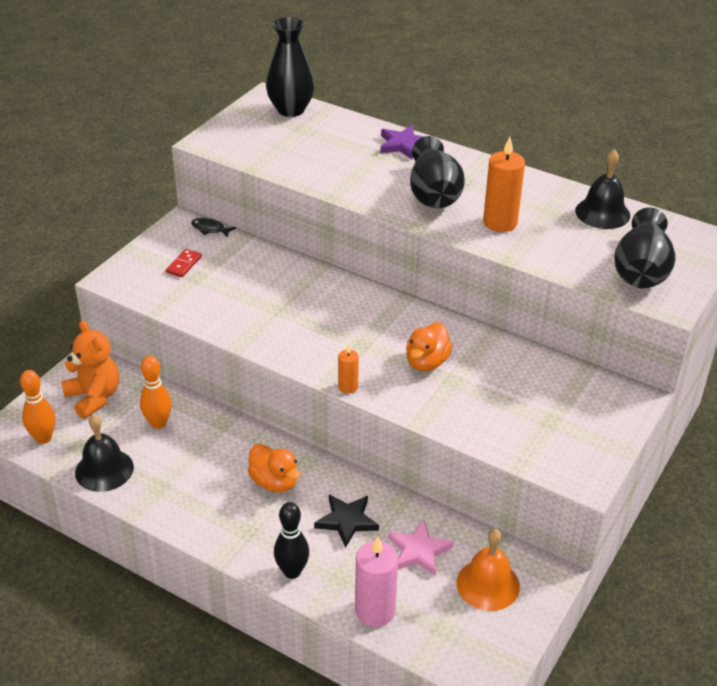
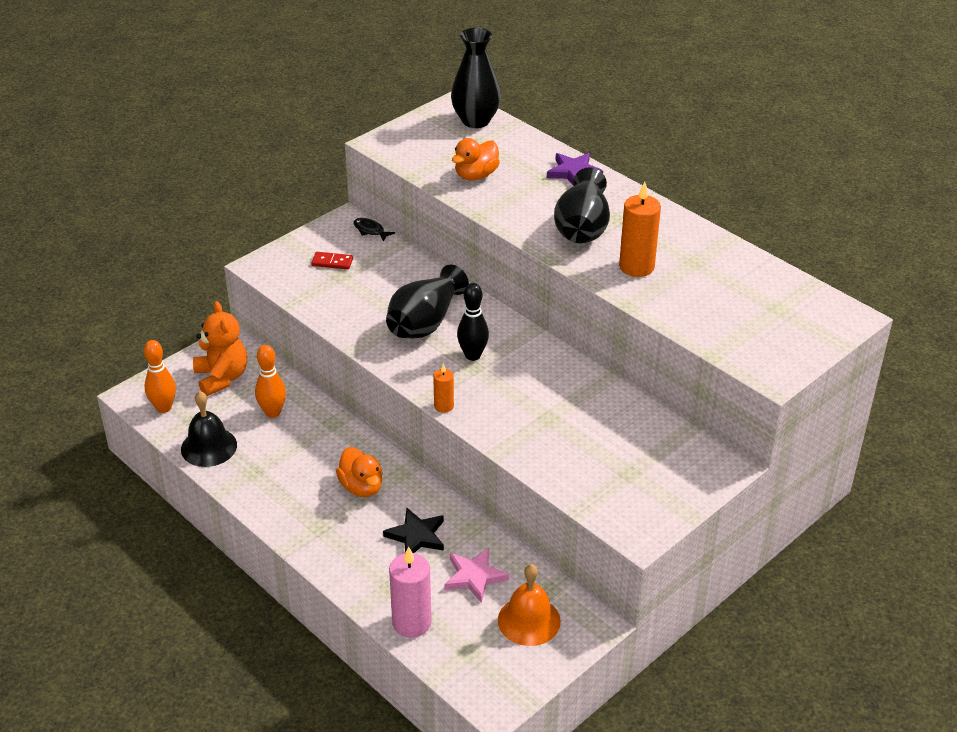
camera: 15 degrees right, 0 degrees up
(184, 265) = (332, 262): red domino -> red domino turned 60 degrees clockwise
(292, 571) = (348, 572): black bowling pin -> black bowling pin (473, 355)
(427, 362) = (530, 395): orange duck -> orange duck (476, 175)
(602, 213) = (748, 272): black bell -> none
(641, 271) = (759, 337): black vase -> black vase (425, 322)

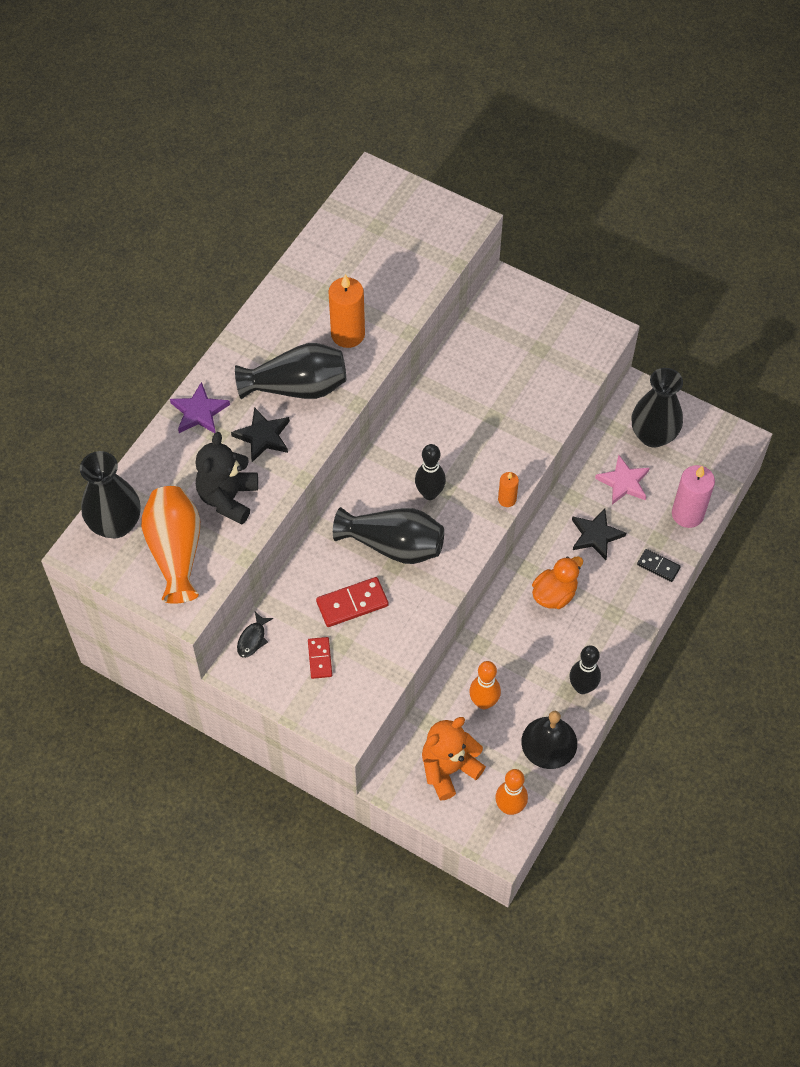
camera: 105 degrees left, 20 degrees up
(251, 483) = (582, 687): none -> black bowling pin
(357, 578) = (658, 566): none -> black domino
(376, 288) = (352, 603): none -> red domino
(435, 144) = (176, 551): none -> orange vase
(476, 175) = (228, 498): orange duck -> black teddy bear
(529, 620) = (653, 435): orange bell -> black vase
(533, 201) = (263, 436): none -> black star

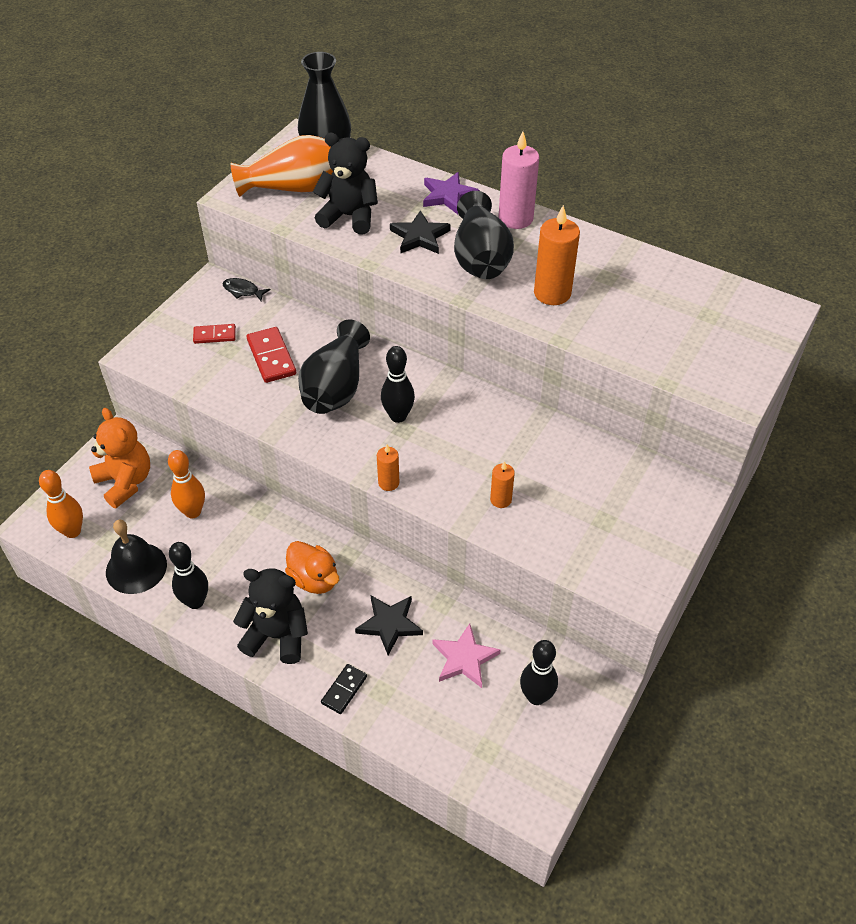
camera: 90 degrees right, 10 degrees down
(522, 418) = (500, 500): none -> orange candle
(612, 619) = (277, 636): none -> black teddy bear
(653, 435) = (536, 697): black vase -> black bowling pin
(687, 514) = (418, 729): pink candle -> pink candle (515, 218)

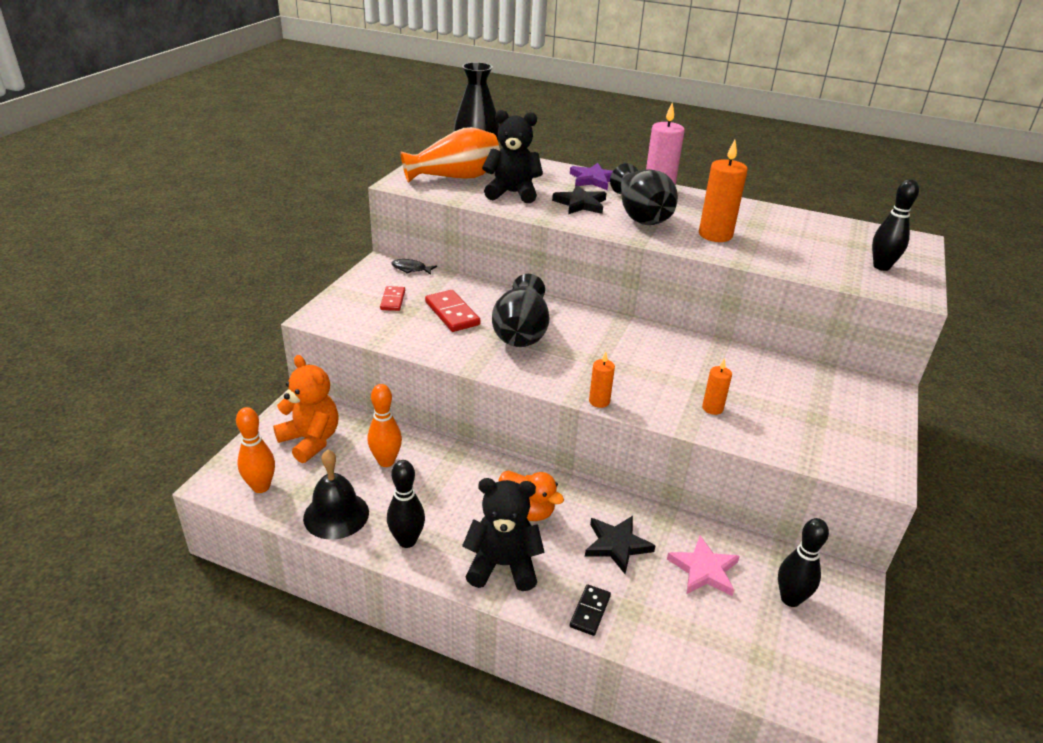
camera: 10 degrees left, 15 degrees down
(214, 335) = (393, 300): red domino -> red domino turned 75 degrees counterclockwise
(398, 416) = (588, 350): black bowling pin -> black bowling pin (881, 267)

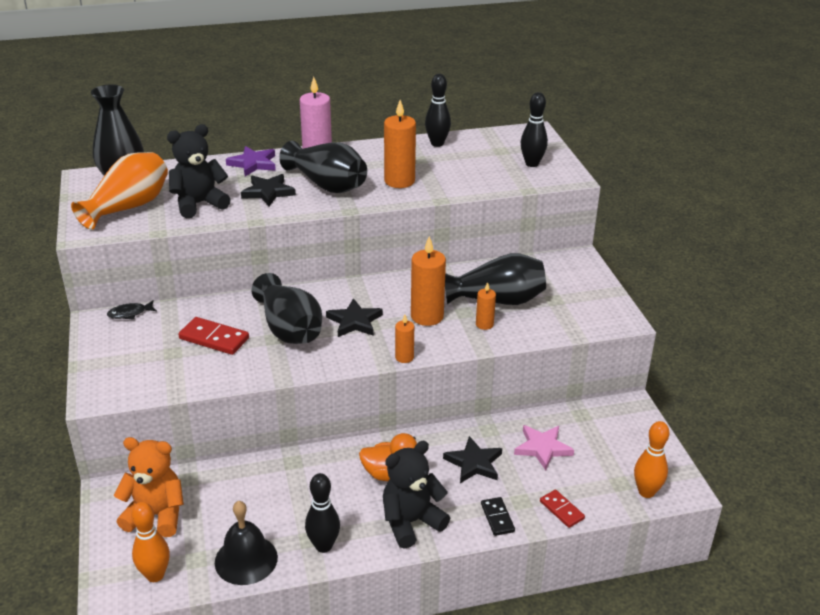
camera: 35 degrees left, 0 degrees up
(386, 461) = (241, 496): orange bowling pin -> orange bowling pin (646, 492)
(393, 300) = (147, 350): red domino -> red domino (561, 510)
(585, 351) = (354, 321): none -> black star
(660, 376) = (427, 316): none -> orange candle
(750, 392) = (497, 300): none -> black vase
(790, 599) = (607, 437): black bowling pin -> black bowling pin (437, 143)

